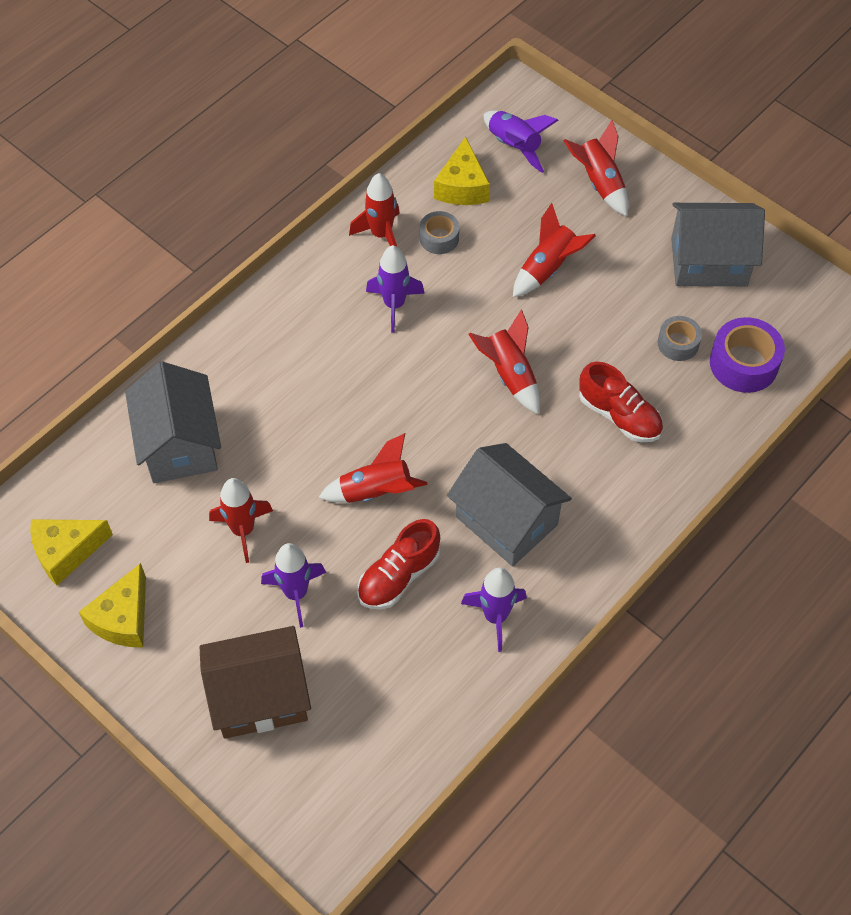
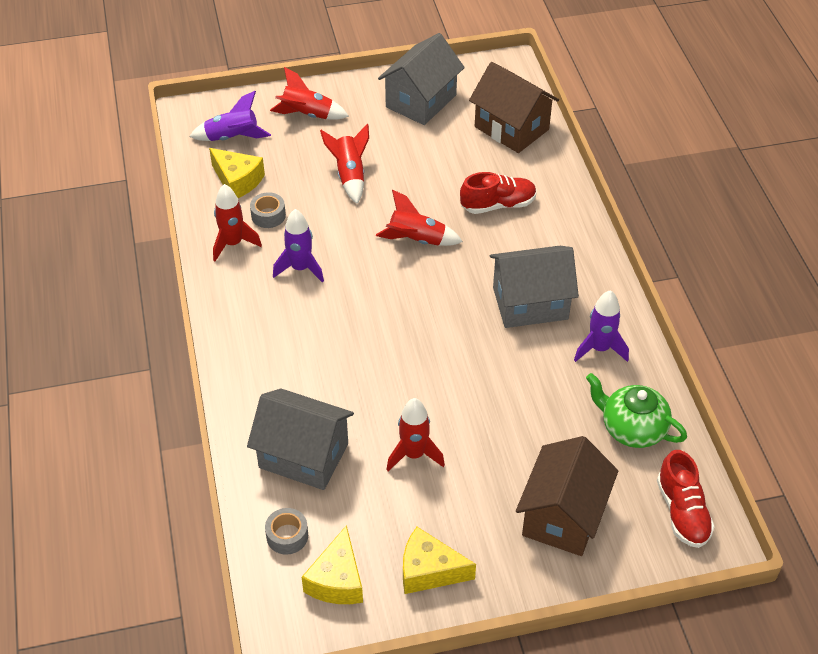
camera: 55 degrees left, 10 degrees down
(123, 618) = (429, 571): yellow cheese -> yellow cheese turned 135 degrees clockwise
(296, 593) = (493, 450): purple rocket -> none
(375, 491) = (447, 360): red rocket -> none
(399, 576) = (526, 383): red shoe -> red shoe (682, 512)
(412, 702) = (632, 428): none -> green teapot
(678, 343) = (469, 148): grey tape -> grey tape (287, 536)
(743, 363) = (511, 128): purple tape -> brown house

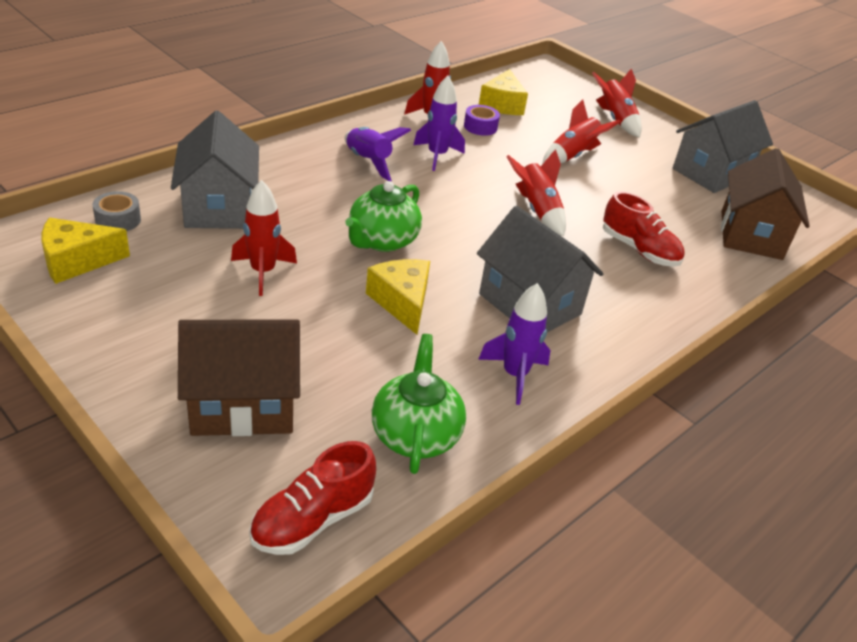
camera: 55 degrees right, 10 degrees down
(232, 138) = (546, 92): purple rocket -> purple rocket (368, 162)
(268, 215) = (480, 127): grey tape -> purple tape
(409, 360) = (382, 241): none -> green teapot
(421, 101) = (711, 173): grey house -> grey house turned 45 degrees counterclockwise
(429, 571) = (115, 318): yellow cheese -> yellow cheese (402, 302)

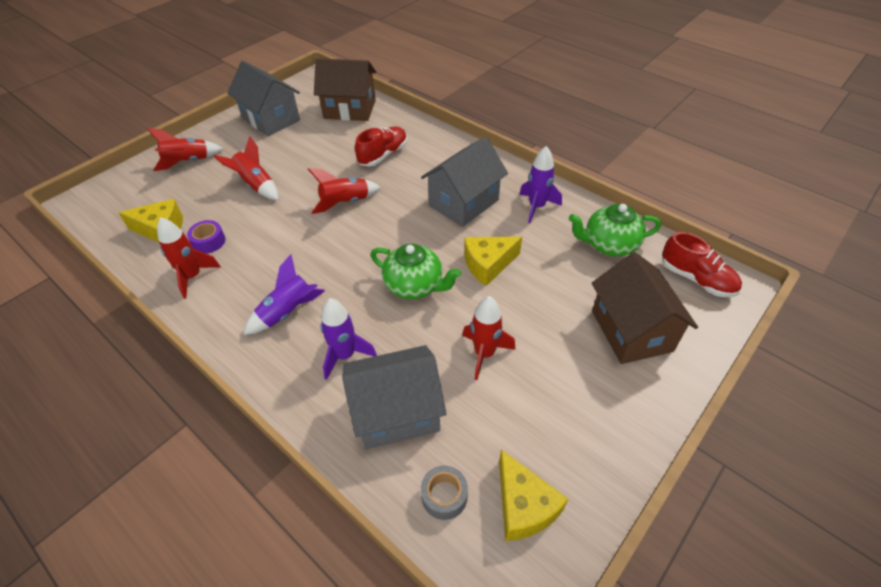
camera: 90 degrees left, 10 degrees up
(437, 156) = (268, 266): purple rocket -> purple rocket (345, 355)

